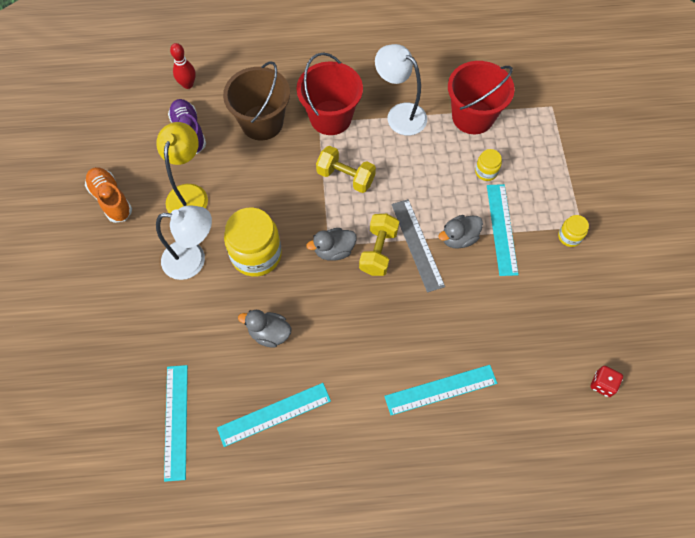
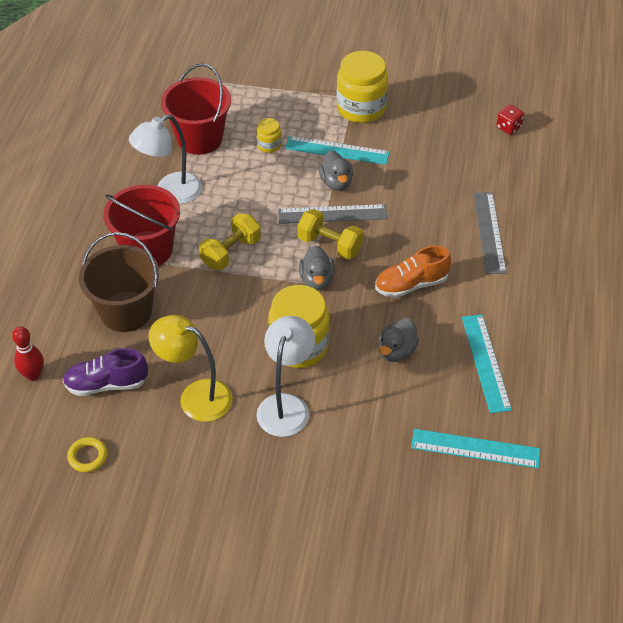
camera: 75 degrees left, 15 degrees down
(111, 199) = (172, 478): orange shoe -> orange shoe (411, 284)
(122, 141) = (88, 456): none -> yellow ring
(440, 389) = (489, 232): turquoise ruler -> grey ruler
(569, 236) = (361, 108): yellow jar -> yellow jar, size x2.10

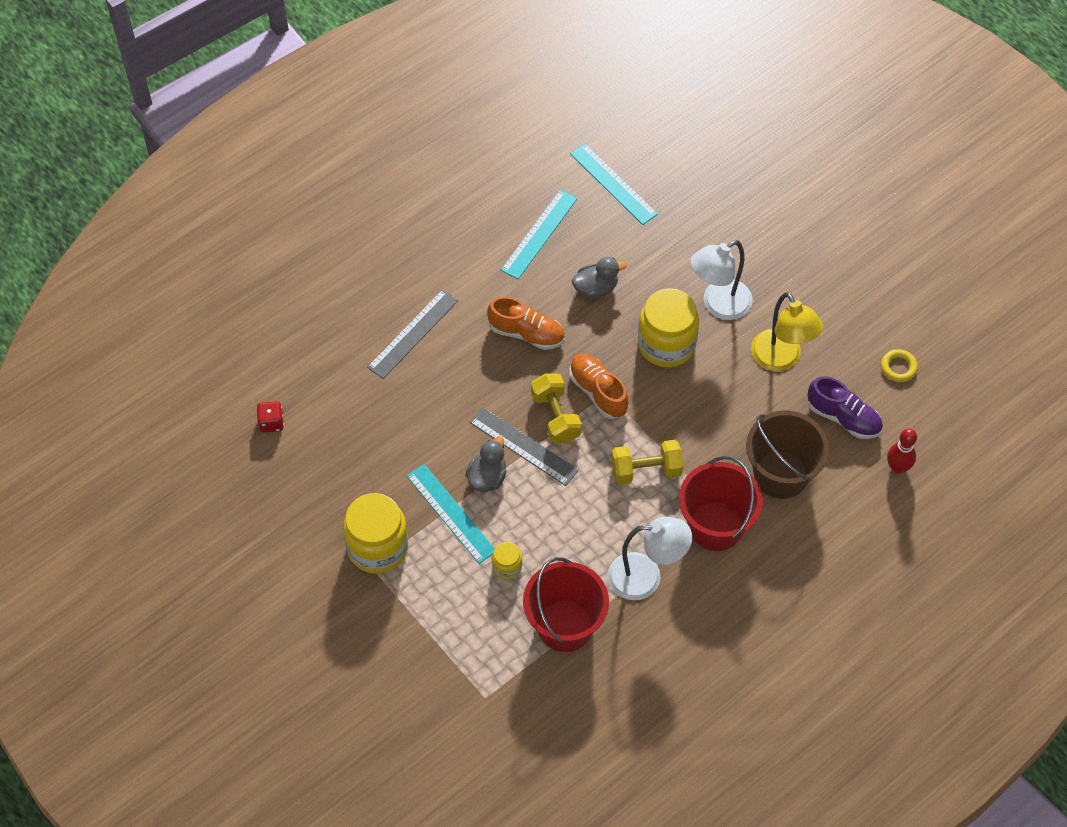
camera: 140 degrees left, 10 degrees up
(317, 280) = (598, 392): grey duck -> orange shoe

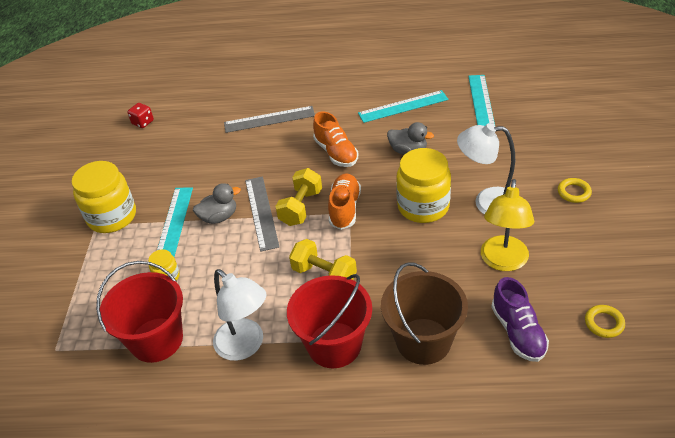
camera: 45 degrees right, 15 degrees down
(782, 248) = (574, 192): none -> yellow ring
(898, 467) = (533, 400): red bowling pin -> none

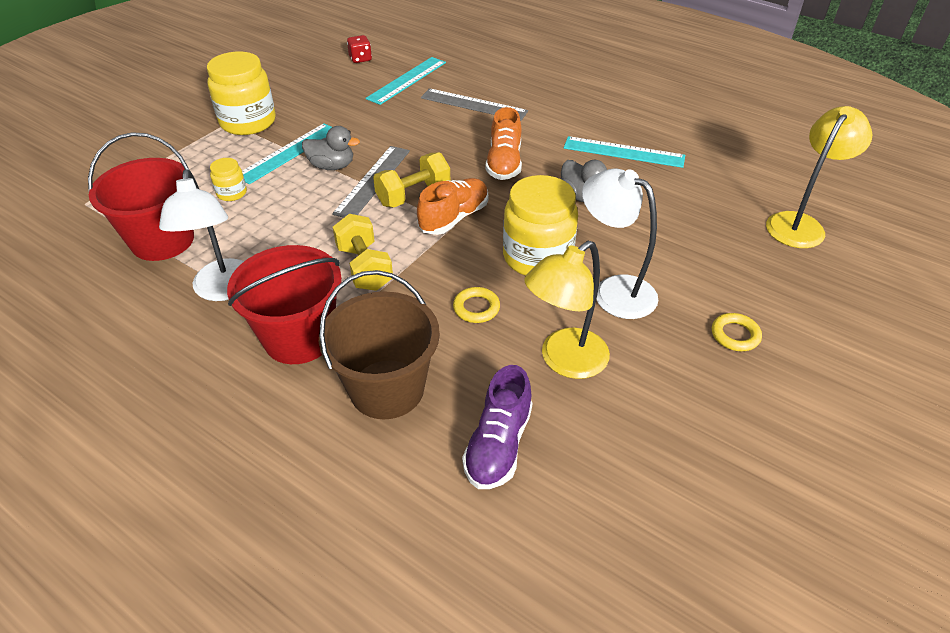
camera: 30 degrees right, 0 degrees up
(481, 102) = (720, 187): turquoise ruler -> turquoise ruler (407, 80)
(544, 104) = (800, 224): none -> yellow lamp
(604, 323) = (614, 502): yellow ring -> yellow ring (476, 308)

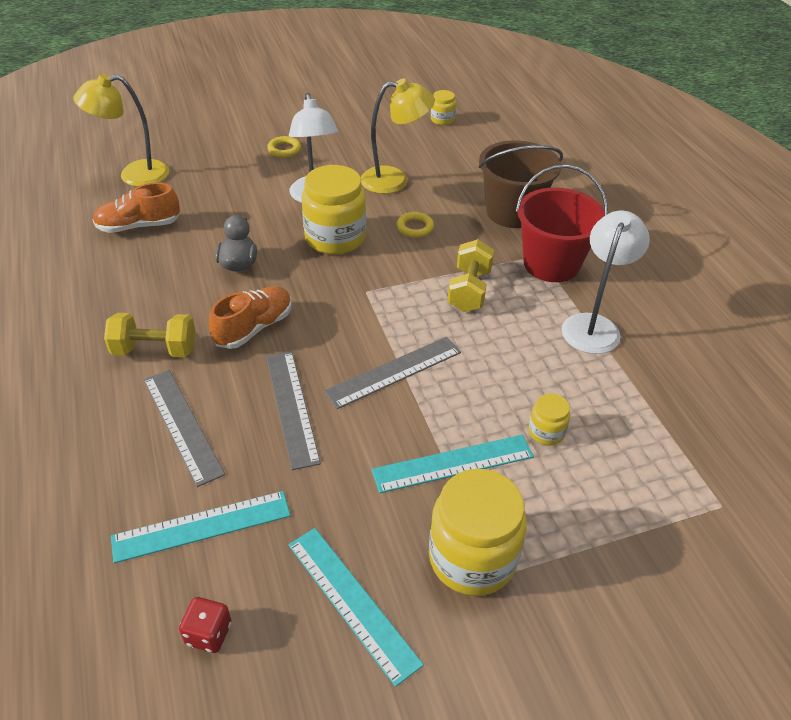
camera: 145 degrees left, 0 degrees up
(162, 240) = (637, 404): red bucket -> none
(332, 166) = (419, 414): grey duck -> none
(413, 195) = (371, 336): yellow dumbbell -> yellow dumbbell (155, 350)
(421, 136) = (291, 407): none -> grey ruler
(454, 218) = (360, 297): orange shoe -> orange shoe (139, 226)
(498, 445) = (472, 166): purple shoe -> none
(623, 152) = (141, 284): turquoise ruler -> turquoise ruler (352, 602)
(633, 532) = (442, 120): none -> yellow jar

